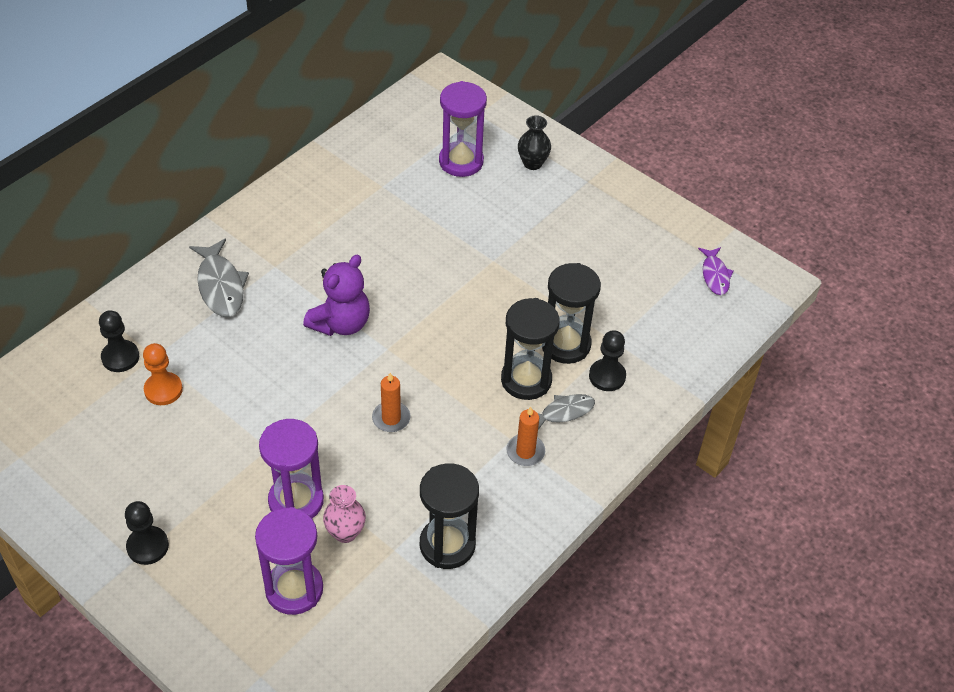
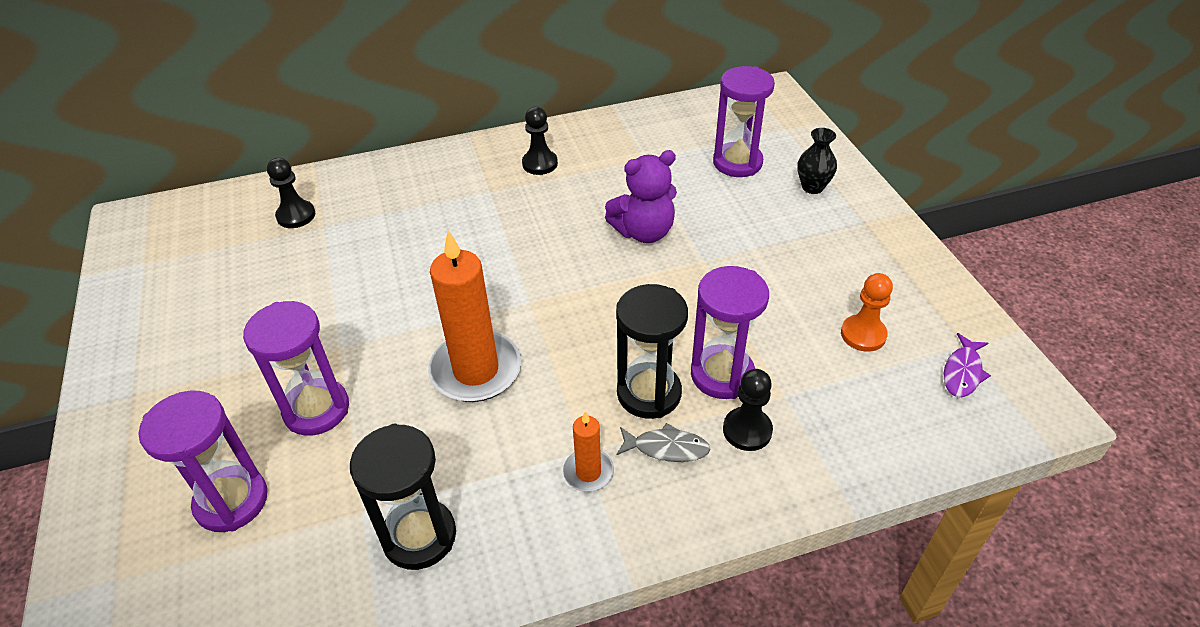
camera: 35 degrees right, 5 degrees down
(147, 546) = (155, 388): black pawn -> black pawn (540, 164)
(163, 390) = (302, 256): orange pawn -> orange pawn (863, 334)
(220, 286) = (429, 190): grey fish -> none
(341, 323) = (505, 261): purple teddy bear -> purple teddy bear (644, 232)
(345, 532) = (331, 466): pink vase -> none
(391, 418) = (476, 370): orange candle -> orange candle, size x2.01
(565, 344) = (722, 375): black hourglass -> purple hourglass

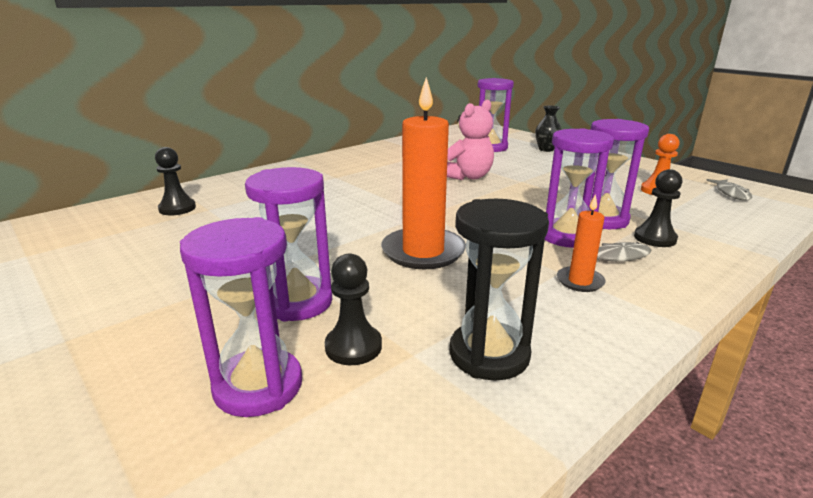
camera: 25 degrees left, 20 degrees down
(540, 164) = (361, 163): black pawn -> black pawn (353, 347)
(644, 232) = (468, 177): purple teddy bear -> pink teddy bear
(649, 393) = (567, 236): black hourglass -> purple hourglass
(962, 372) = (731, 193): purple fish -> grey fish

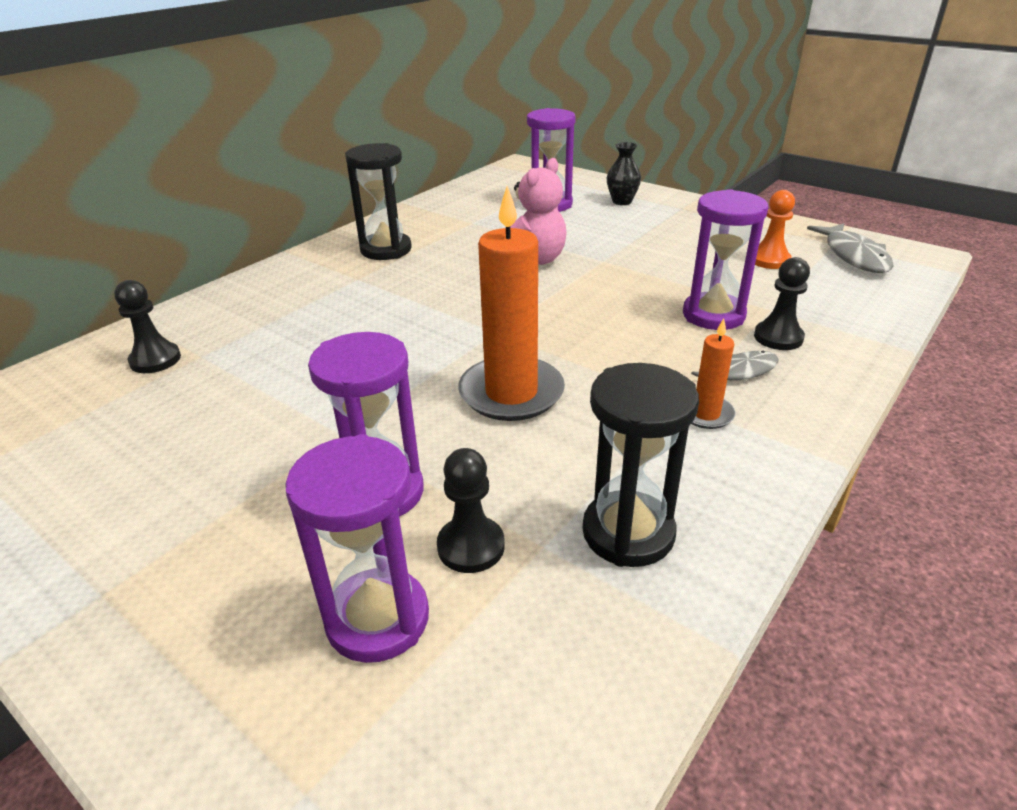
camera: 10 degrees left, 10 degrees up
(362, 163) = (386, 250): none -> black hourglass
(567, 236) = (678, 347): purple hourglass -> none
(731, 193) = (853, 256): grey fish -> grey fish, size x1.58

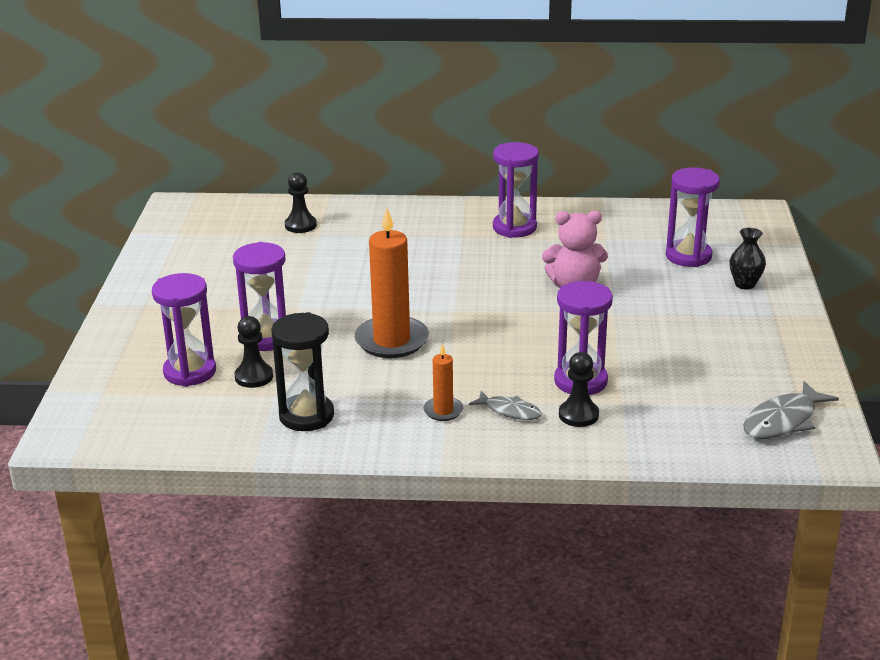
camera: 55 degrees right, 5 degrees down
(386, 250) = (514, 228): black hourglass -> purple hourglass
(769, 260) = (715, 382): orange pawn -> none

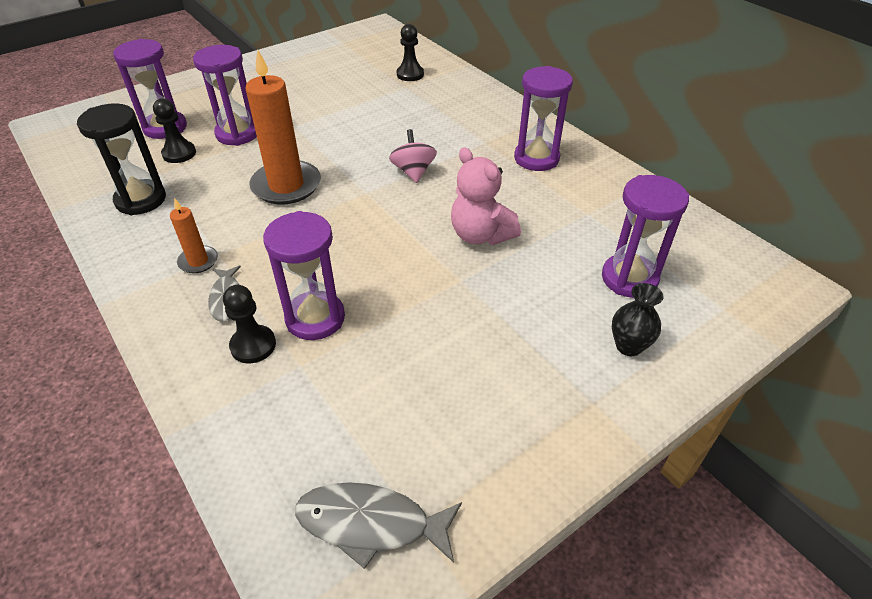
camera: 50 degrees right, 15 degrees up
(456, 281) = (413, 172): none -> pink spinning top

